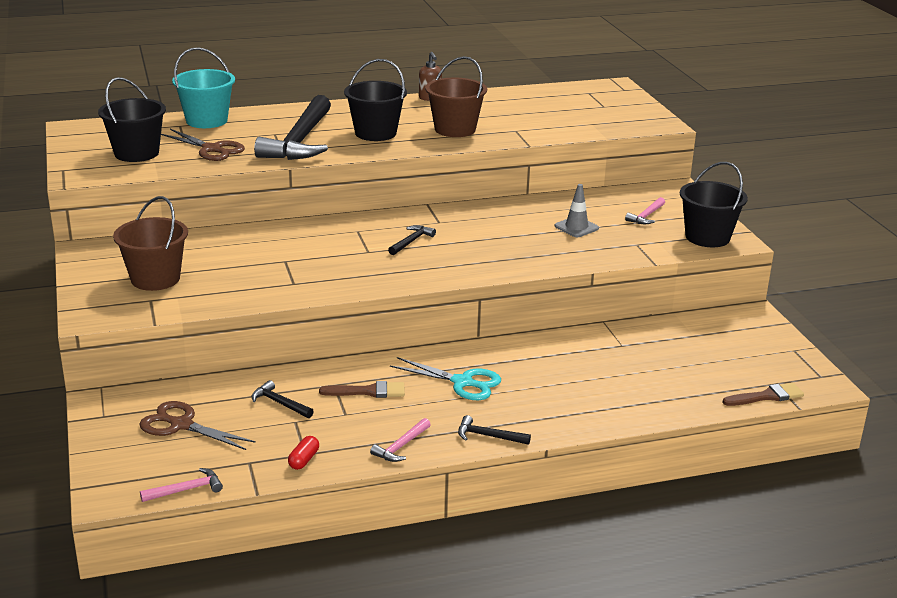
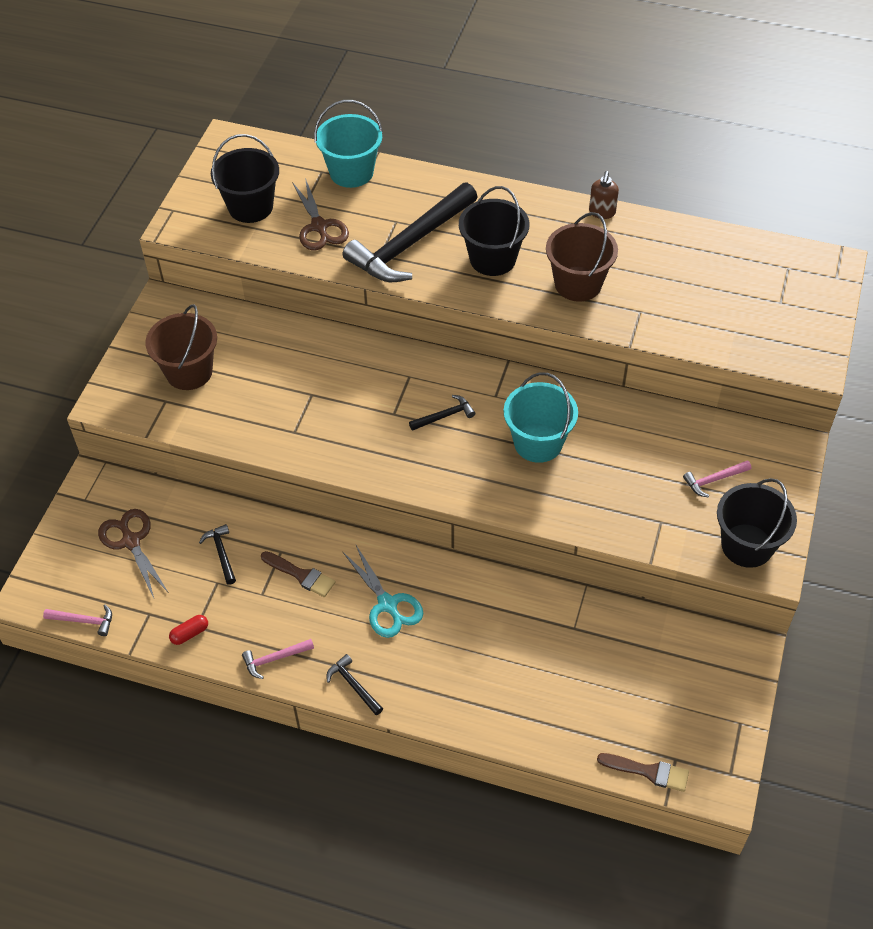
camera: 35 degrees right, 25 degrees up
(500, 234) = (538, 443): none -> turquoise bucket
(576, 227) = (623, 466): grey traffic cone -> none

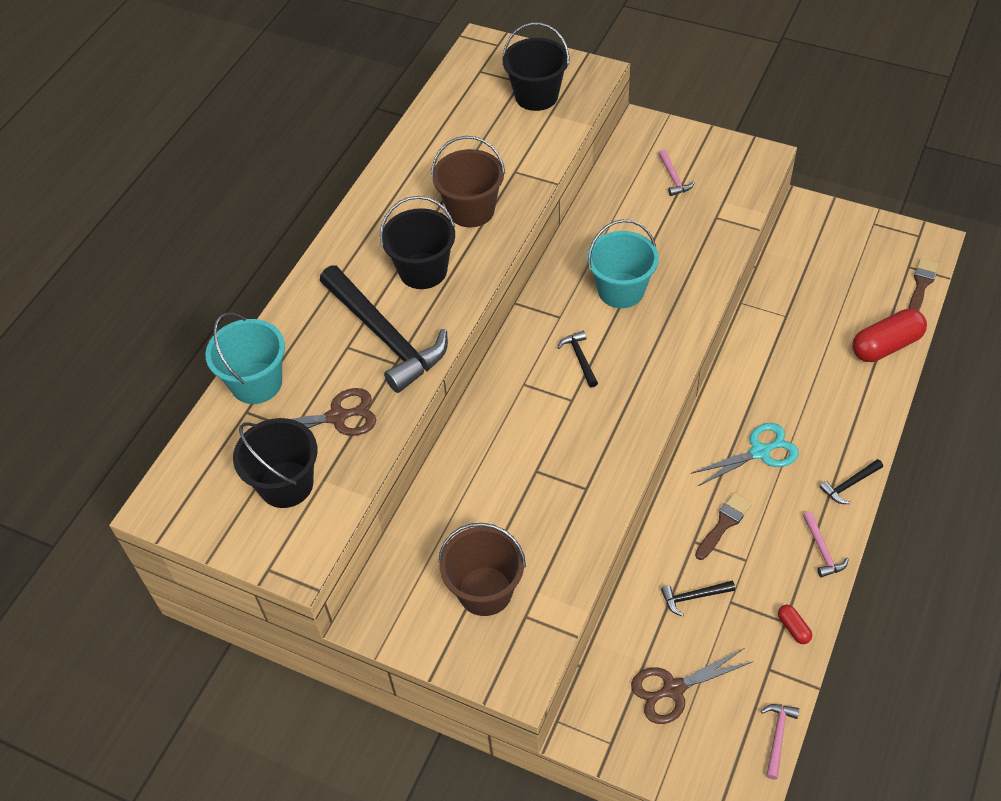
camera: 80 degrees left, 0 degrees up
(546, 728) = (886, 346): none -> red capsule
(602, 212) = (378, 183): brown soap dispenser -> none
(747, 545) = (742, 168): black bucket -> black bucket (536, 96)

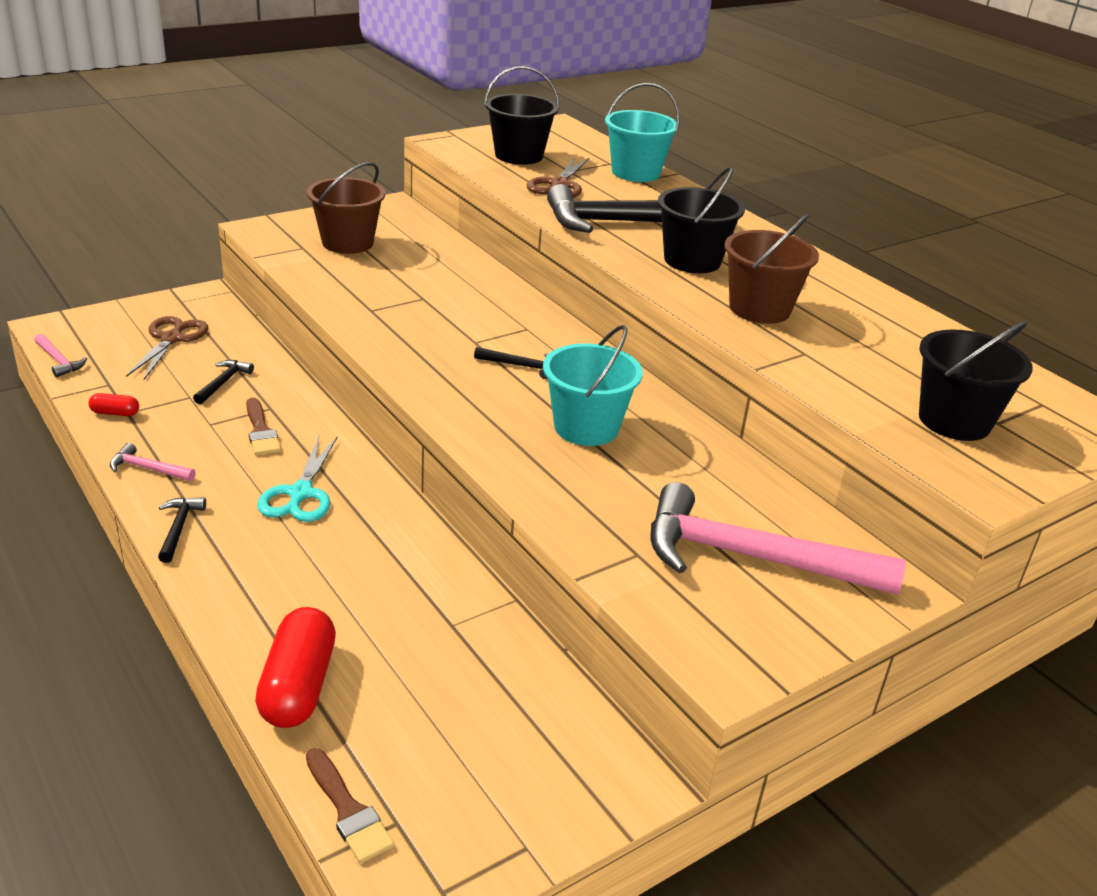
camera: 115 degrees right, 20 degrees down
(673, 178) = (751, 558): pink hammer -> pink hammer, size x2.43

